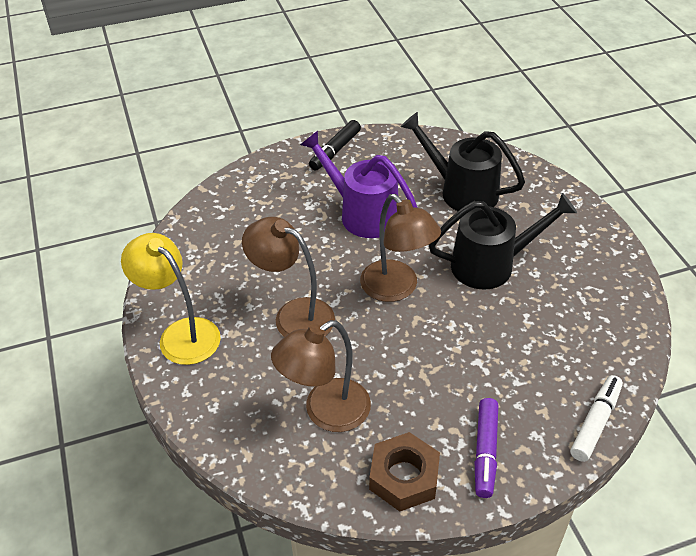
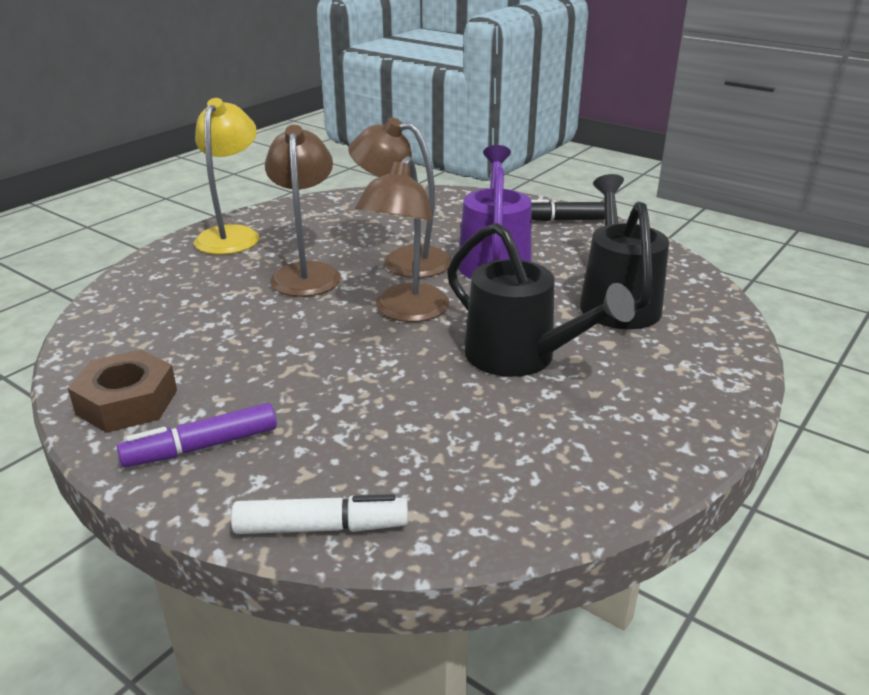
camera: 55 degrees right, 15 degrees down
(326, 412) = (189, 329): brown lamp -> brown lamp (403, 260)

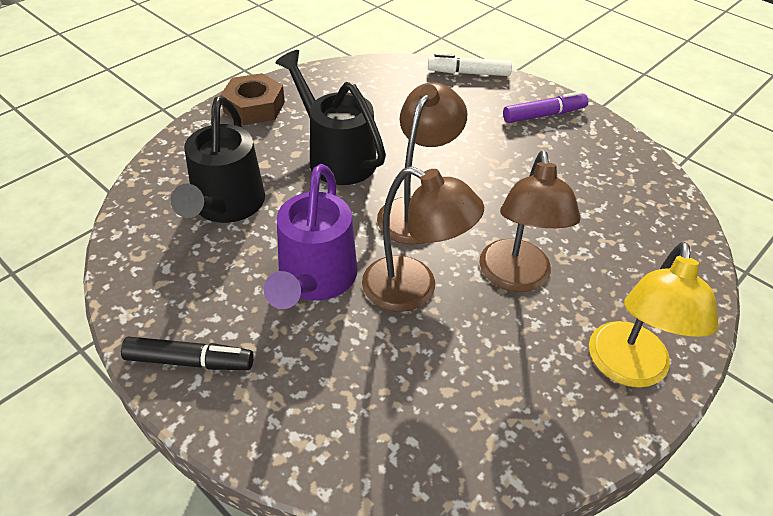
camera: 175 degrees left, 15 degrees up
(127, 402) = (607, 147): brown nut -> brown nut (254, 107)

